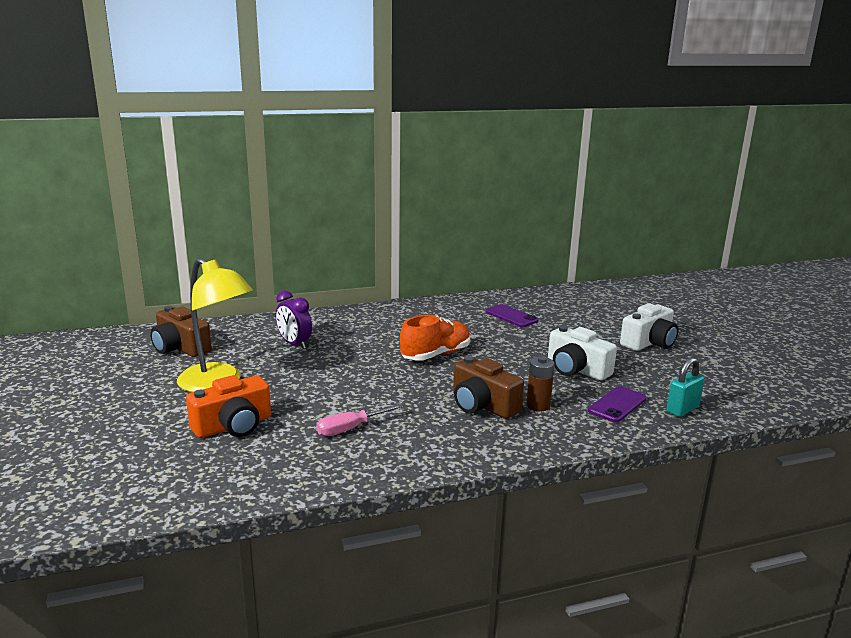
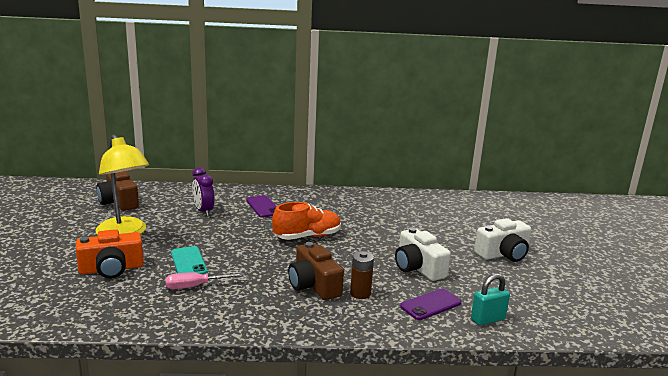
camera: 15 degrees right, 0 degrees up
(322, 403) = (188, 262): none -> turquoise phone
(511, 316) = (396, 213): purple phone -> purple phone (263, 207)

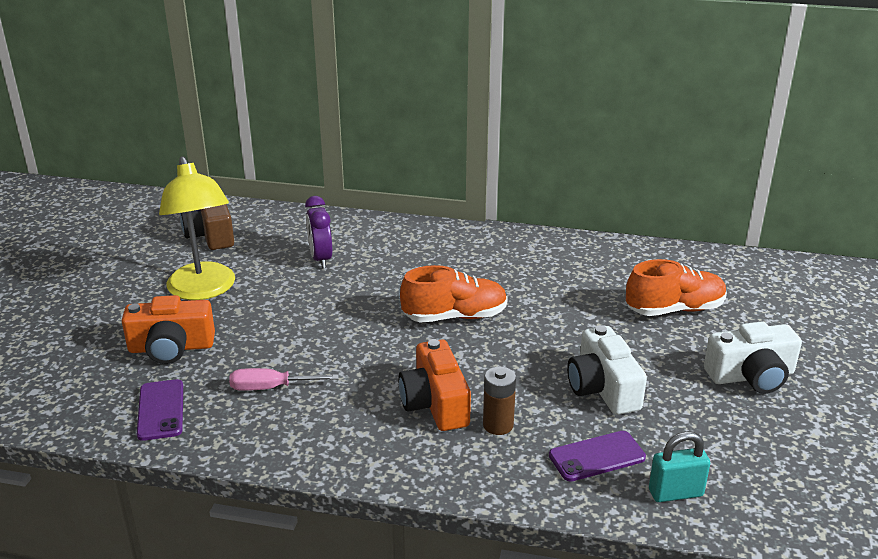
camera: 15 degrees right, 10 degrees up
(188, 262) = (274, 346): turquoise phone -> none
(263, 207) = (408, 257): purple phone -> purple phone (160, 410)
(314, 285) = (435, 403): brown camera -> orange camera
(443, 223) = (674, 309): none -> orange shoe

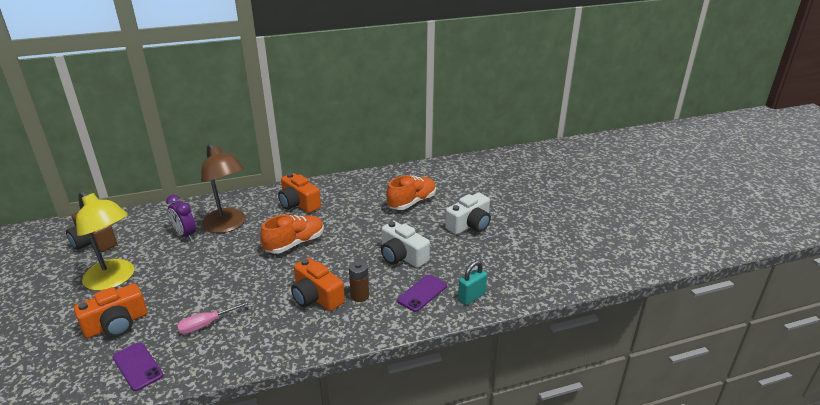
camera: 30 degrees left, 0 degrees up
(381, 262) = (228, 225): none -> brown lamp
(497, 260) = (299, 203): none -> orange camera

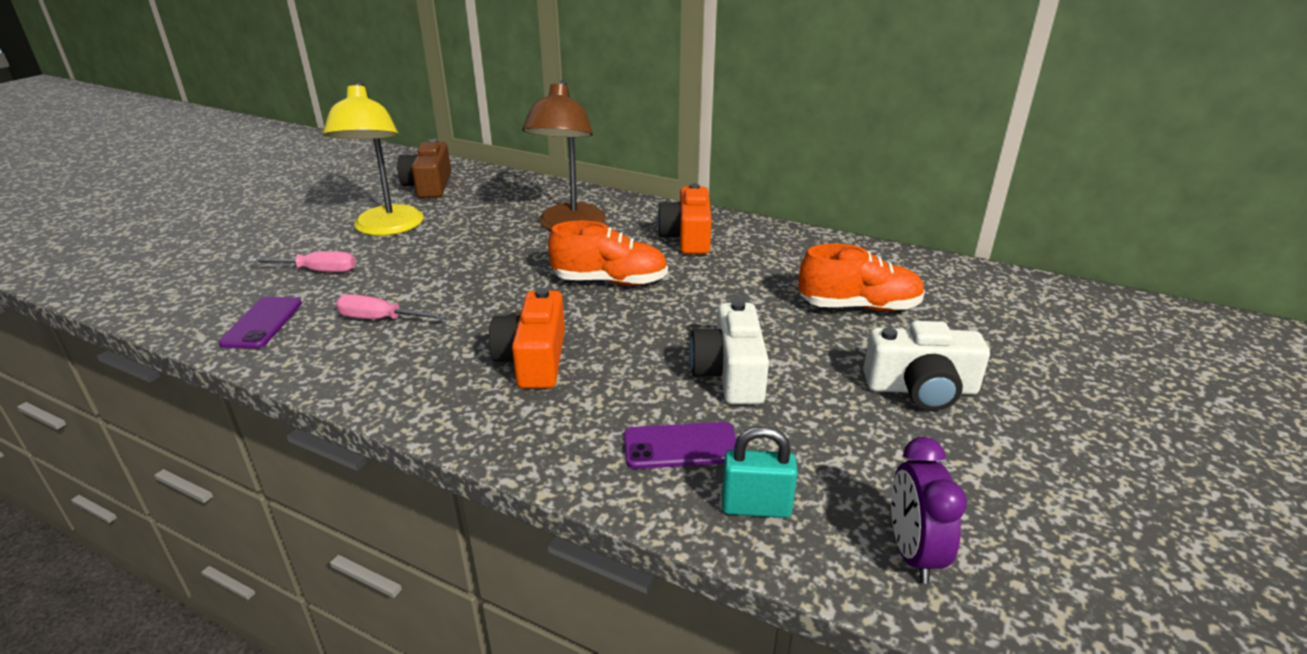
camera: 45 degrees right, 0 degrees up
(116, 324) = (318, 271): orange camera -> pink screwdriver
(185, 235) = (513, 216): purple clock -> purple clock (912, 553)
(360, 296) = (587, 392): brown battery -> none

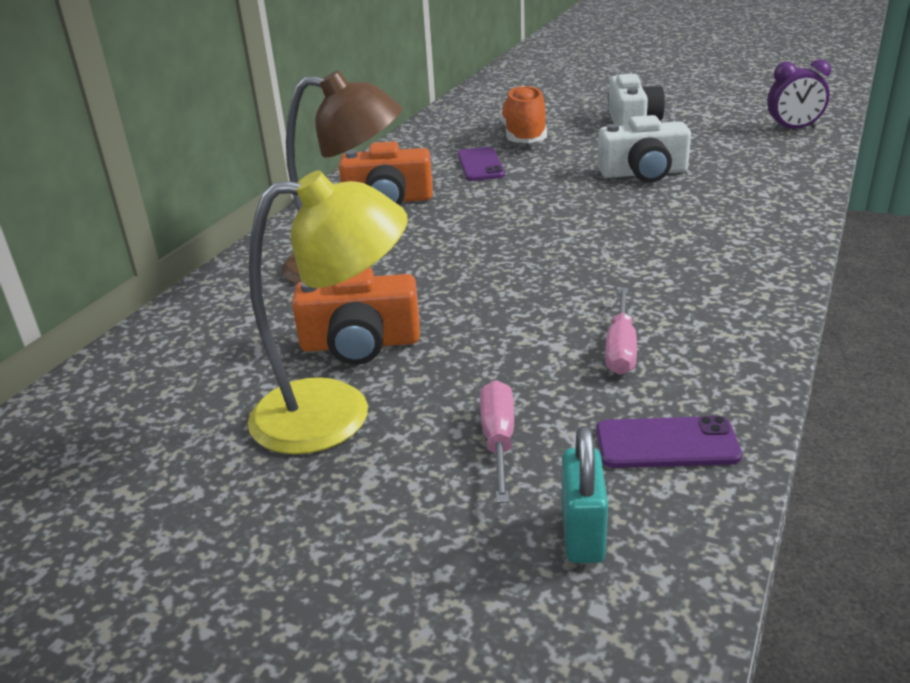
camera: 90 degrees left, 0 degrees up
(429, 186) = (147, 411): brown camera -> none
(534, 360) = (662, 247): orange camera -> orange camera (360, 344)
(610, 281) = (496, 229): orange shoe -> none
(680, 446) = (745, 184): purple phone -> purple phone (480, 165)
(756, 507) = (789, 162): turquoise padlock -> turquoise padlock (582, 534)

